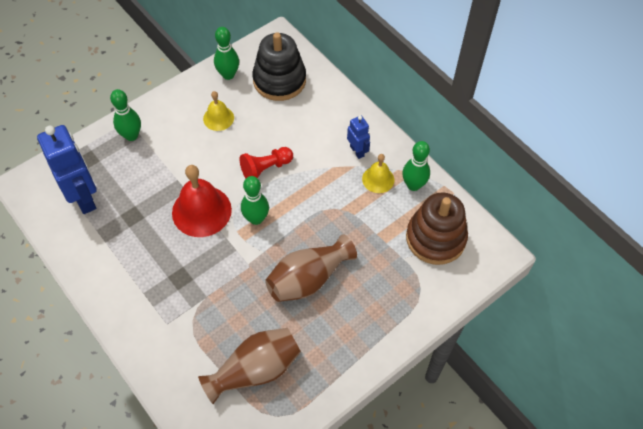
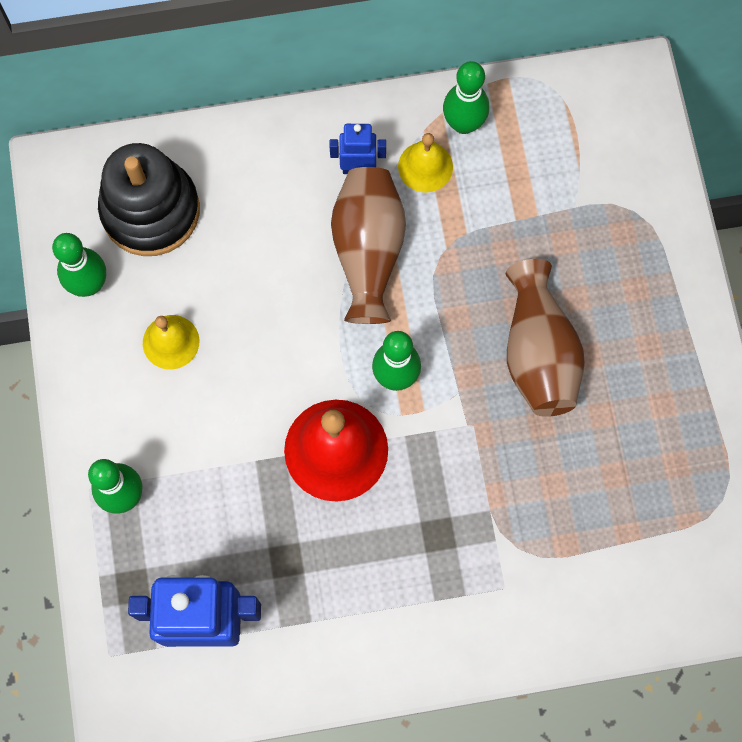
camera: 60 degrees left, 15 degrees up
(255, 370) = (642, 496): brown vase -> brown vase (368, 251)
(265, 169) = (313, 317): red pawn -> none
(435, 238) = (567, 145): brown stacking toy -> none

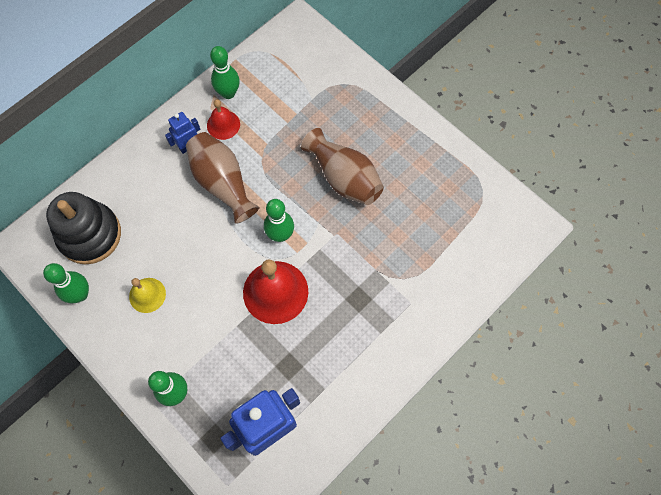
camera: 35 degrees left, 5 degrees down
(425, 166) = (223, 125): yellow bell -> red bell

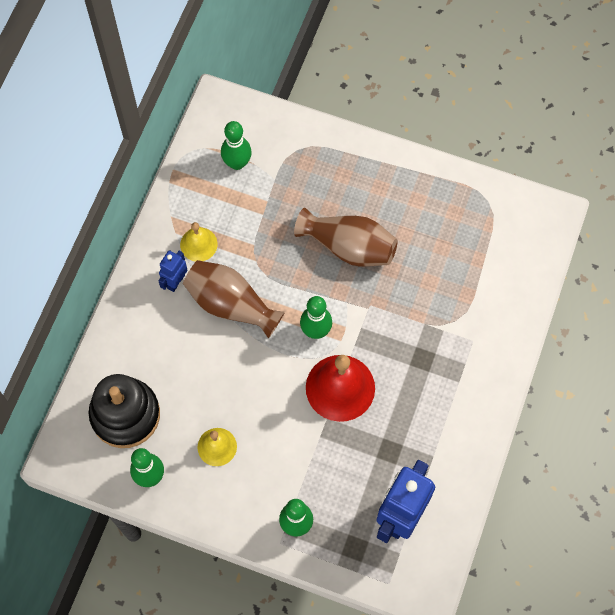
camera: 25 degrees left, 0 degrees up
(223, 125) = (198, 244): red bell -> yellow bell
(228, 93) = (186, 209): green bowling pin -> green bowling pin (237, 163)

